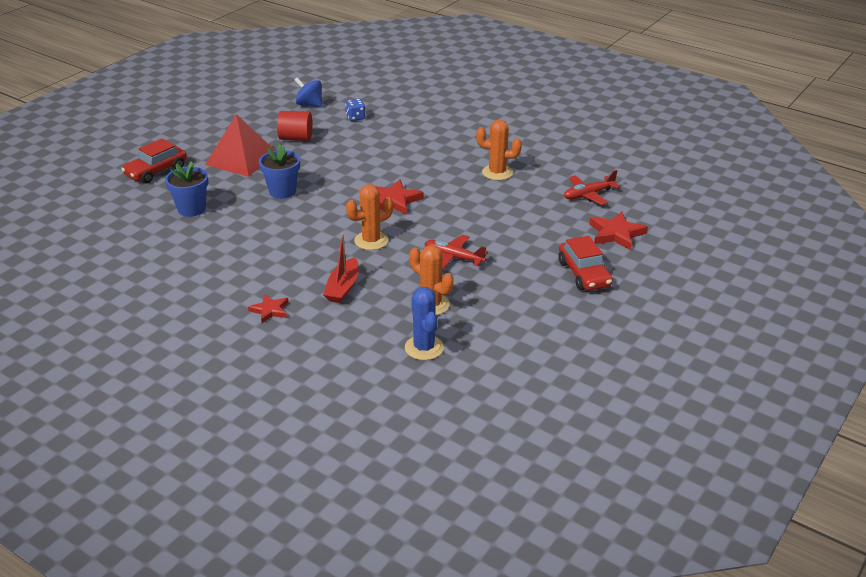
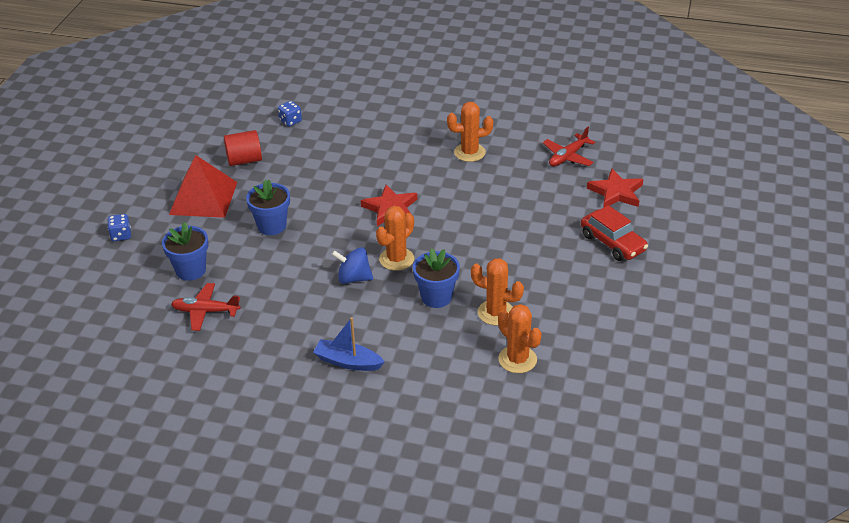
camera: 20 degrees left, 5 degrees up
(156, 171) = (121, 235): red car -> blue dice
(270, 310) = (348, 362): red star -> blue boat
(309, 104) = (232, 116): blue spinning top -> blue spinning top (353, 278)
(343, 288) = (402, 318): red boat -> none
(385, 279) = (436, 297): none -> blue flower pot
(424, 348) = (517, 359): blue cactus -> orange cactus
(453, 258) = (485, 257): red plane -> red plane (205, 311)

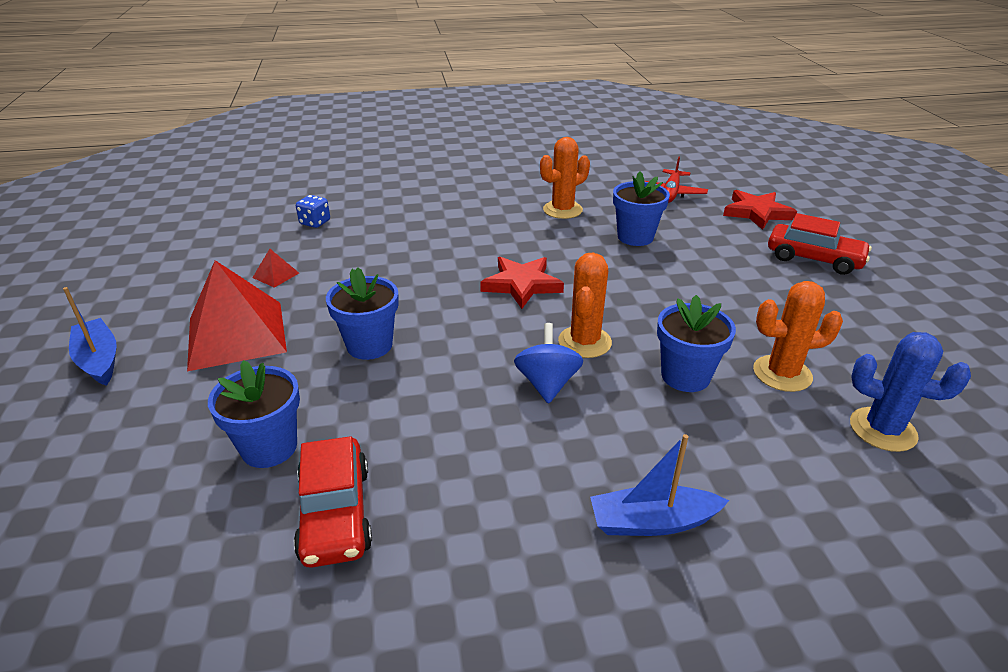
camera: 25 degrees left, 5 degrees down
(121, 235) = (109, 425): blue dice -> none
(127, 194) = (99, 360): none -> blue boat
(205, 311) = (335, 513): red plane -> red car
(244, 160) = (276, 275): red cylinder -> red pyramid
(353, 278) = (547, 384): blue spinning top -> blue spinning top turned 105 degrees clockwise
(501, 190) = (635, 237): none -> blue flower pot
(517, 359) = (882, 429): orange cactus -> blue cactus

